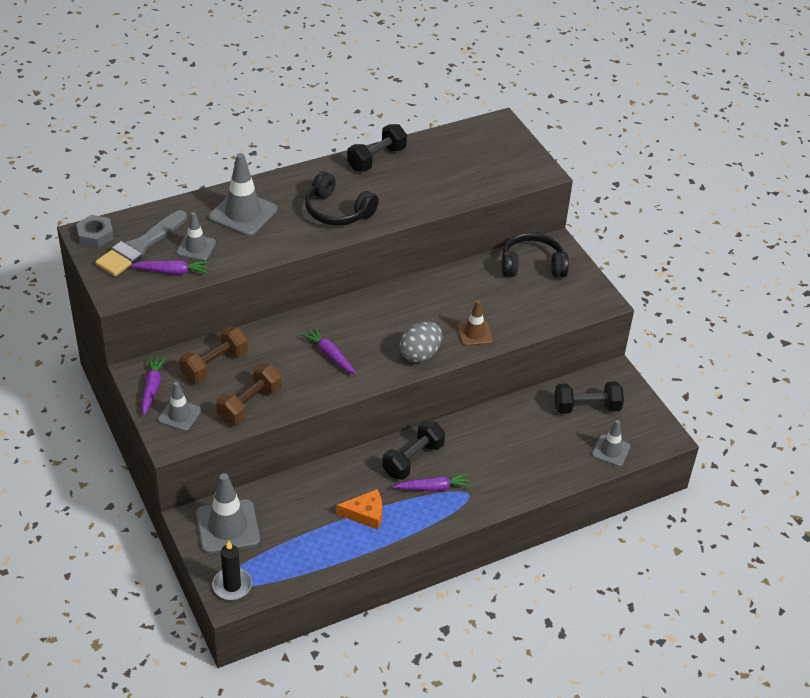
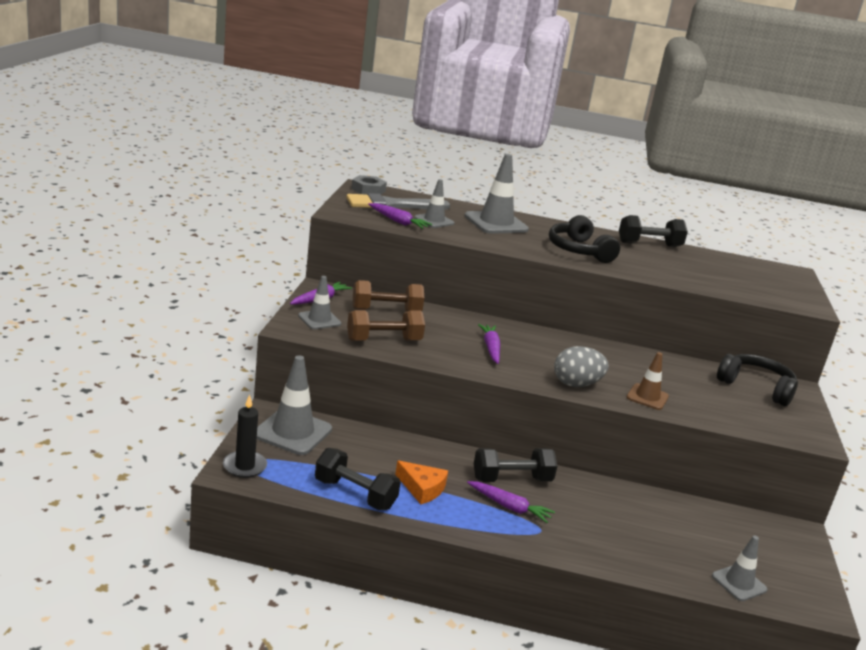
camera: 35 degrees right, 20 degrees down
(586, 407) = (740, 538): black dumbbell -> black dumbbell (355, 494)

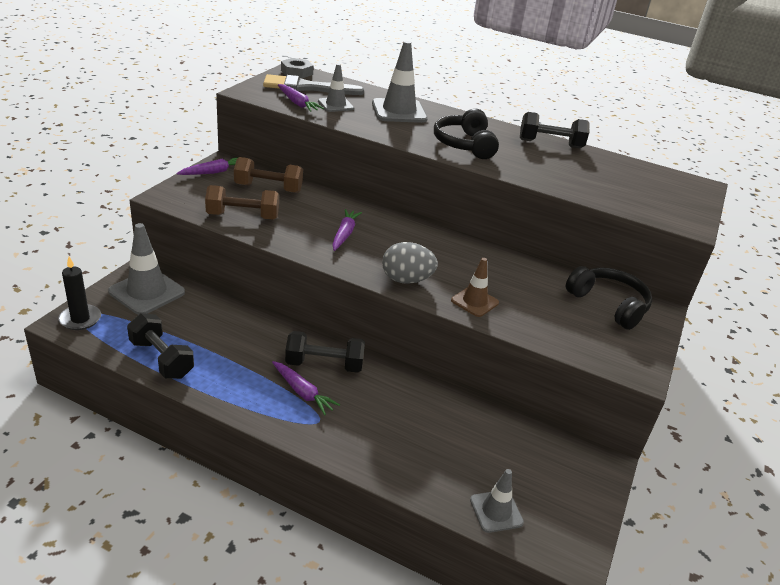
camera: 15 degrees right, 10 degrees up
(319, 320) = (197, 191): grey traffic cone -> none
(422, 488) = (229, 362): orange cheese -> none

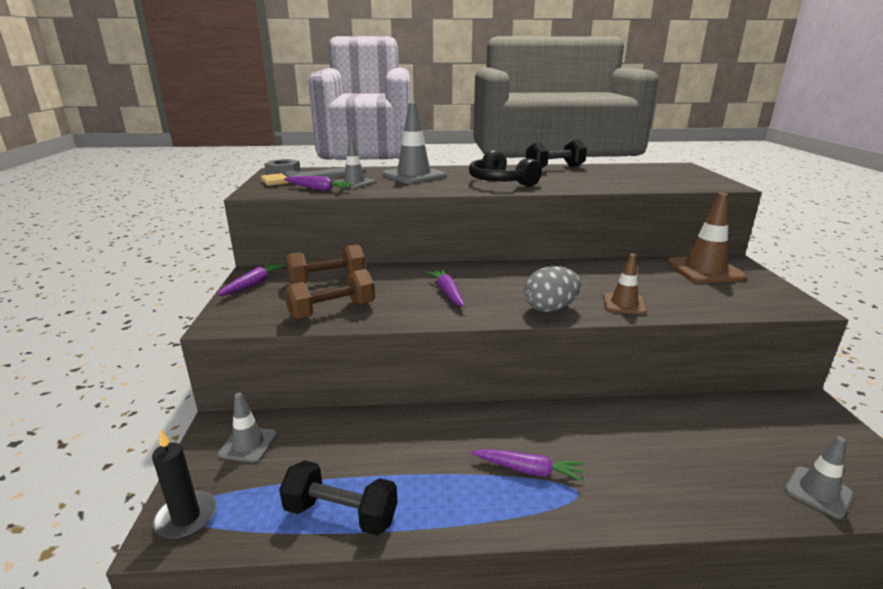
camera: 25 degrees left, 10 degrees down
(147, 292) = (248, 444): grey traffic cone -> grey traffic cone, size x0.59
(324, 364) = (514, 431): black dumbbell -> none
(609, 304) = (704, 270): black headphones -> brown traffic cone

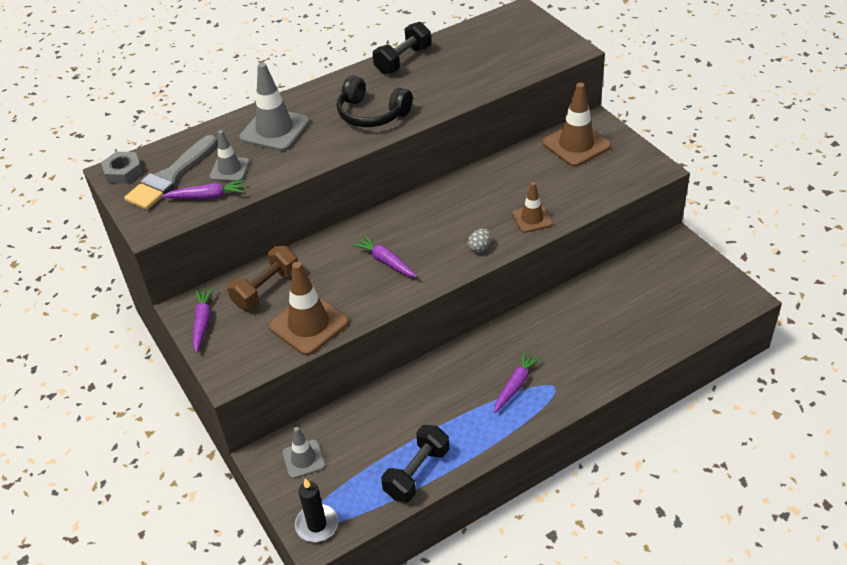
camera: 25 degrees left, 20 degrees up
(332, 311) = (309, 324): brown dumbbell -> brown traffic cone
(341, 514) = (417, 473): black dumbbell -> black dumbbell turned 45 degrees counterclockwise
(528, 470) = (515, 385): purple carrot -> purple carrot turned 45 degrees counterclockwise
(550, 308) = (480, 247): grey egg -> grey egg, size x0.54
(818, 492) = (692, 320): grey traffic cone -> none

